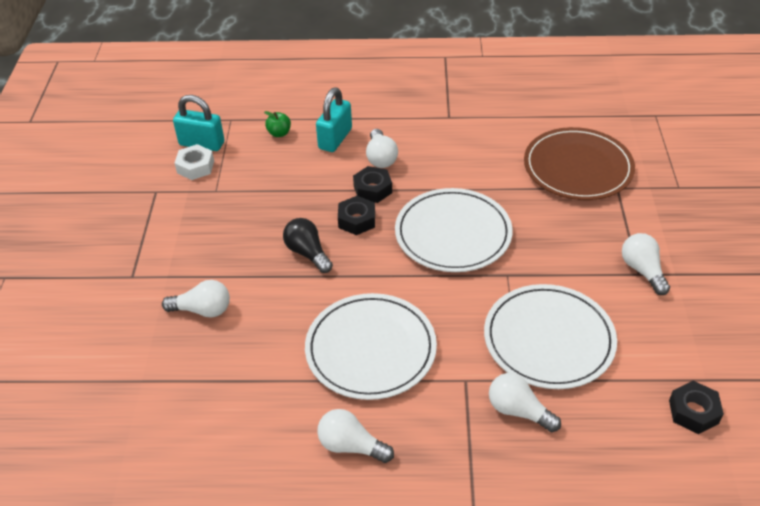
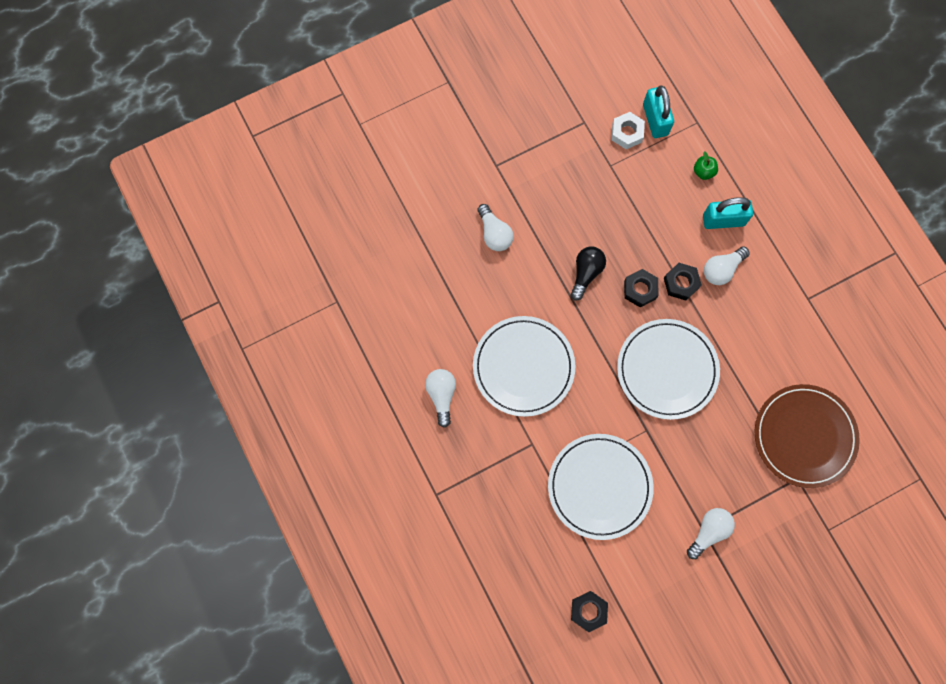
camera: 60 degrees right, 30 degrees up
(518, 411) = (525, 491): white light bulb -> none

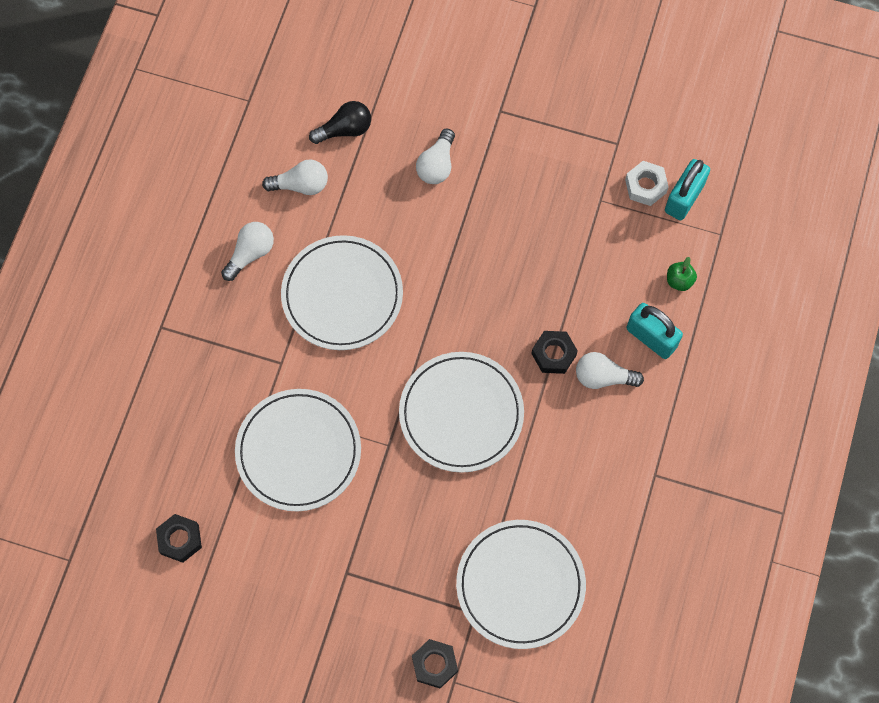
camera: 45 degrees right, 5 degrees down
(586, 273) = (479, 269): black light bulb -> black light bulb (345, 129)
(640, 290) = (511, 326): black nut -> black nut (434, 664)
(709, 531) = (349, 578): white light bulb -> white light bulb (301, 185)
(804, 436) = (520, 585): brown plate -> white plate

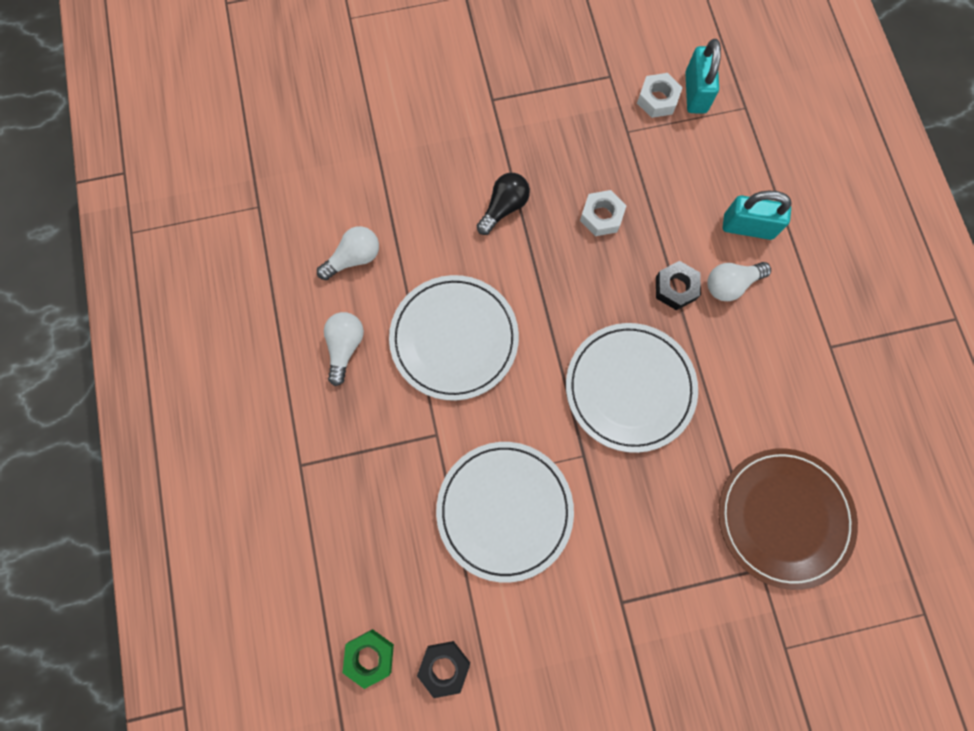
camera: 30 degrees left, 5 degrees up
(129, 499) = (370, 656): none -> green nut
(345, 129) = (364, 187): black light bulb -> black light bulb (504, 207)
(434, 664) = (757, 642): black nut -> none
(437, 165) = (466, 175): white light bulb -> none
(520, 585) = (783, 517): white plate -> brown plate
(529, 261) = (601, 216): none -> white nut
(679, 281) = (738, 165): green apple -> none

